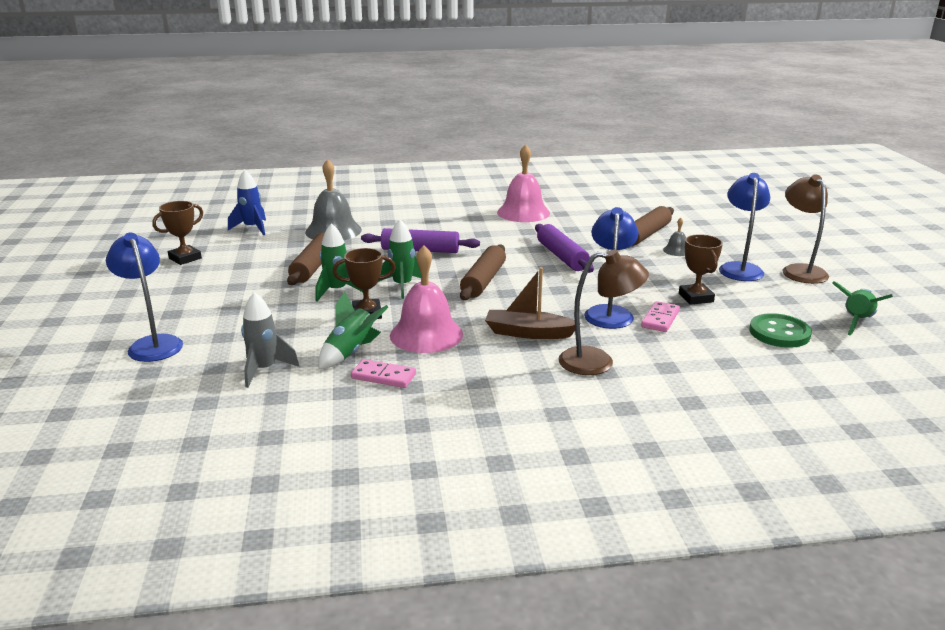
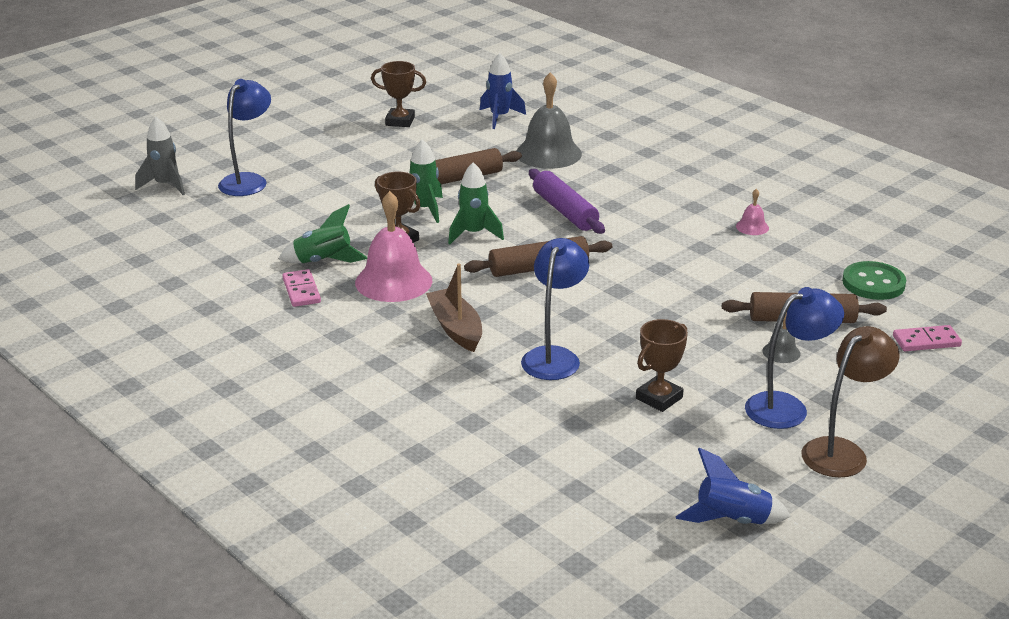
camera: 55 degrees right, 5 degrees up
(264, 370) = (258, 239): grey rocket -> grey rocket (165, 185)
(523, 212) = (752, 227): pink bell -> pink bell, size x0.45
(562, 256) = (659, 289): purple rolling pin -> none
(598, 362) = (439, 382): brown lamp -> none
(608, 312) = (554, 356): blue lamp -> blue lamp turned 45 degrees counterclockwise
(660, 319) = (576, 390): pink domino -> pink domino (926, 341)
(779, 333) = (633, 472): green button -> green button (873, 283)
(856, 322) = (732, 521): green rocket -> blue rocket

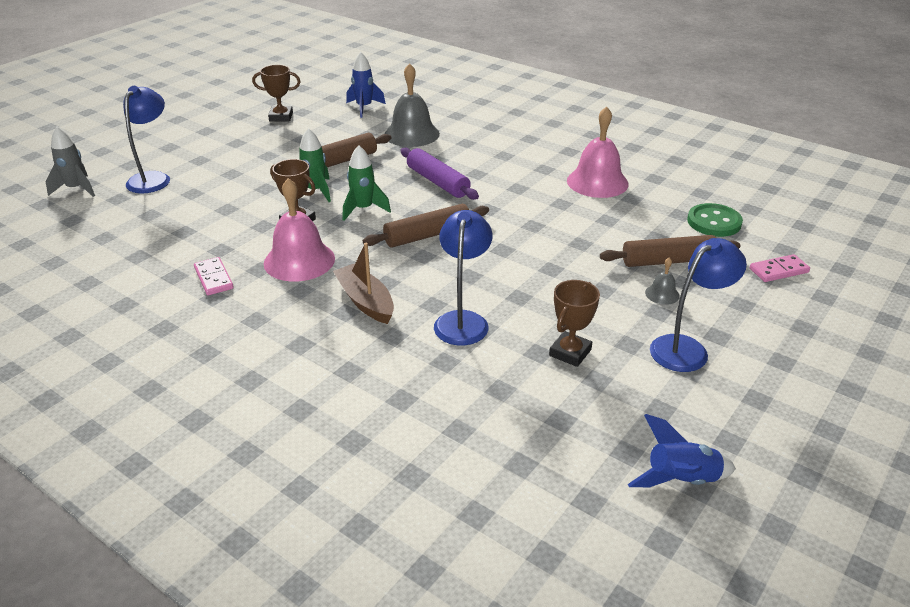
camera: 10 degrees left, 5 degrees up
(323, 261) = (231, 248): green rocket -> none
(752, 227) = (597, 182): pink bell -> pink bell, size x2.21
(842, 451) = (753, 389): brown lamp -> none

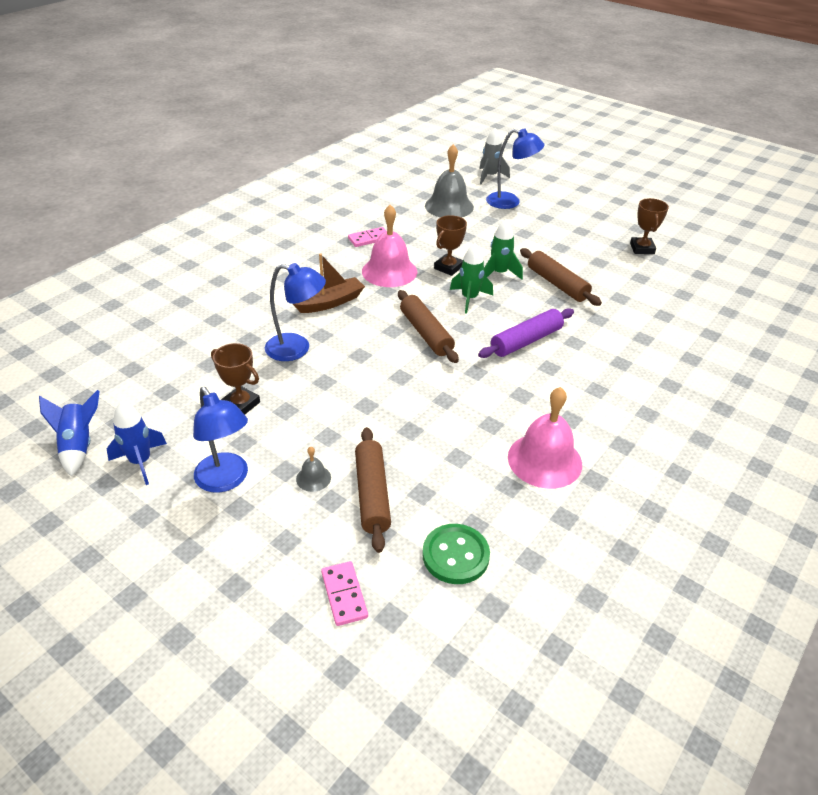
camera: 90 degrees right, 5 degrees up
(364, 108) = (684, 295): blue rocket -> blue rocket (141, 462)
(411, 134) = (630, 325): grey bell -> grey bell (449, 206)

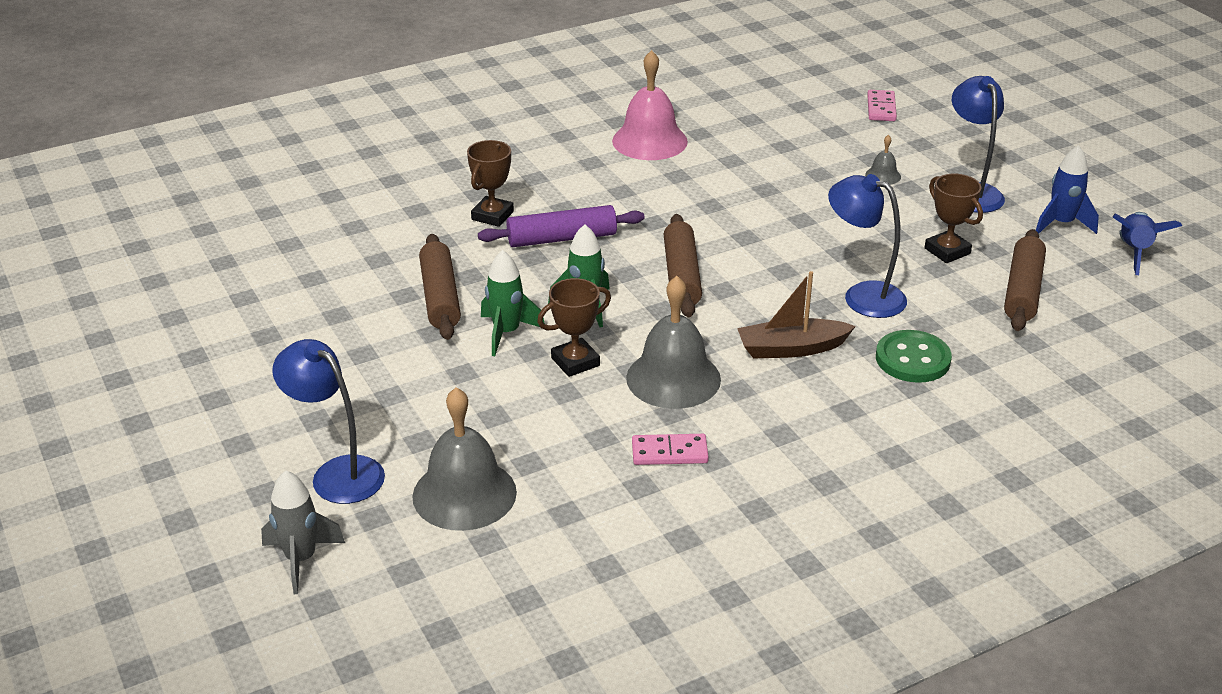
camera: 155 degrees left, 5 degrees down
(372, 494) = (830, 154): brown rolling pin -> brown rolling pin (1022, 291)
(389, 271) = (673, 378): pink bell -> grey bell
(455, 555) = (779, 108): green button -> green button (912, 359)
(642, 248) = (242, 319): brown trophy -> brown trophy (492, 215)

